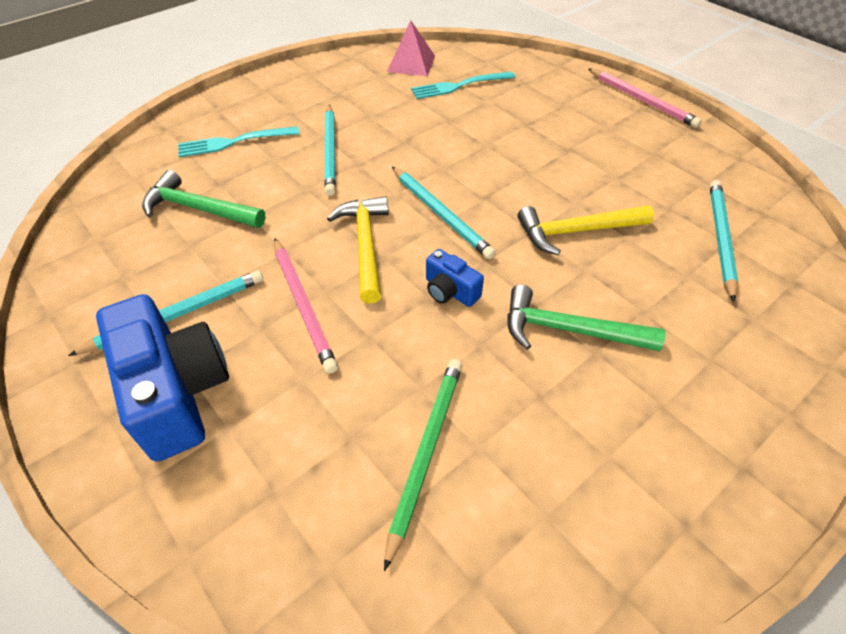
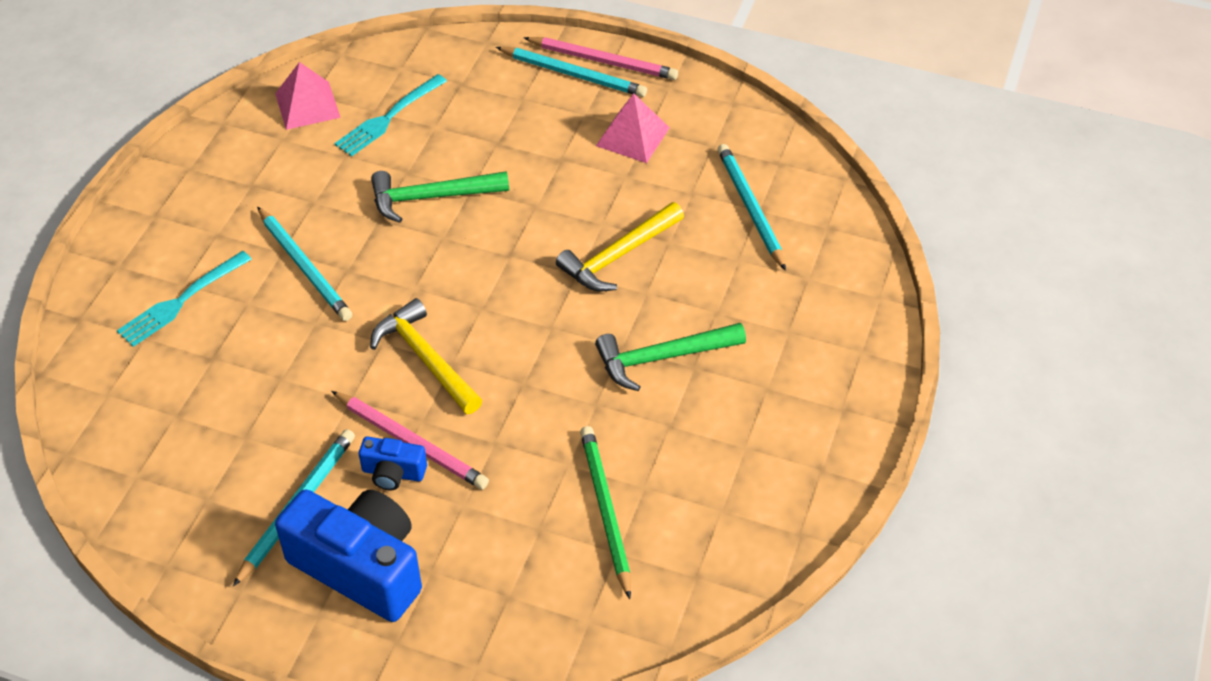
camera: 30 degrees left, 0 degrees up
(199, 208) = (216, 395): green hammer -> green hammer (431, 197)
(441, 214) = (477, 292): turquoise pencil -> turquoise pencil (573, 74)
(450, 291) = (538, 368): blue camera -> blue camera (393, 473)
(638, 153) = (632, 136): none -> pink pyramid

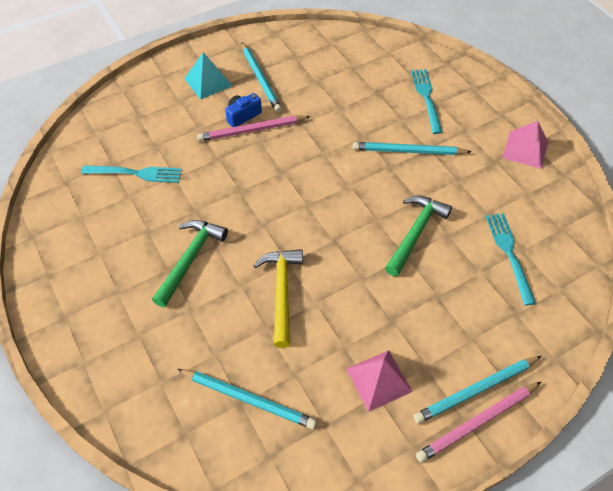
camera: 130 degrees right, 5 degrees up
(307, 105) = (553, 221): pink pyramid -> pink pyramid (525, 149)
(360, 567) = (208, 82): blue camera -> turquoise pyramid
(426, 358) = (296, 163): yellow hammer -> none
(605, 510) = (136, 173): green pencil -> turquoise fork

